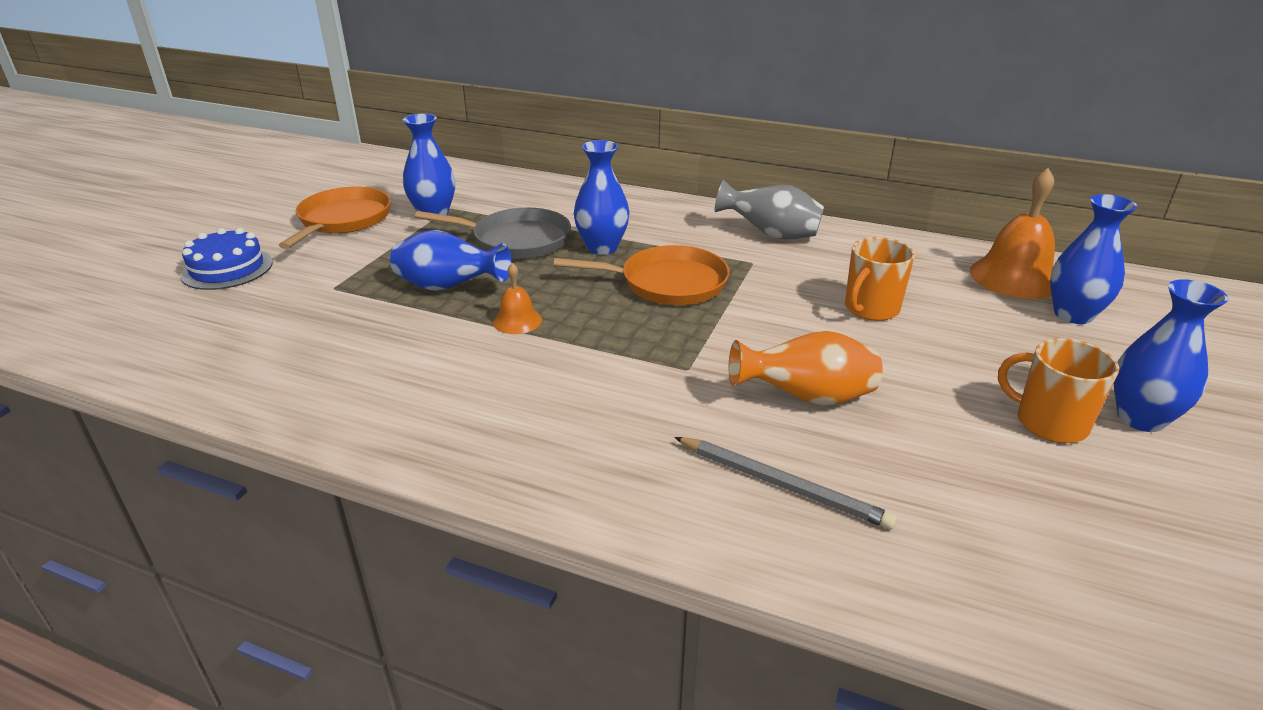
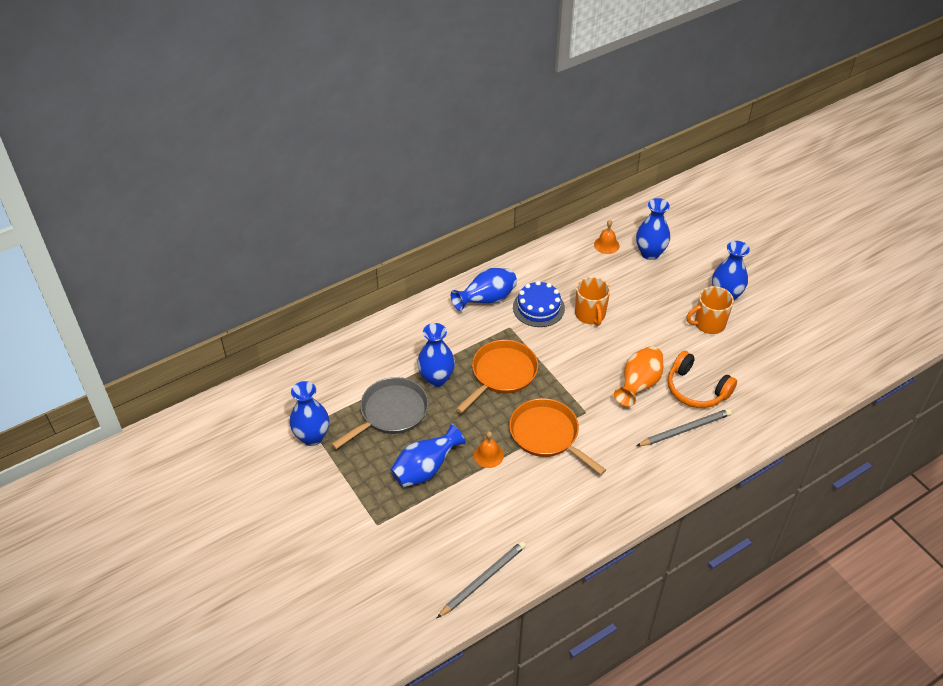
camera: 55 degrees left, 15 degrees up
(227, 269) = (299, 572): blue cake -> blue cake (538, 307)
(286, 392) = (483, 579): none -> grey pencil
(343, 220) = (276, 488): orange pan -> orange pan (547, 435)
(771, 235) = (486, 300): grey vase -> blue vase
(888, 464) = (696, 389): none -> orange headphones
(1014, 277) = (606, 245): orange bell -> orange bell, size x0.52

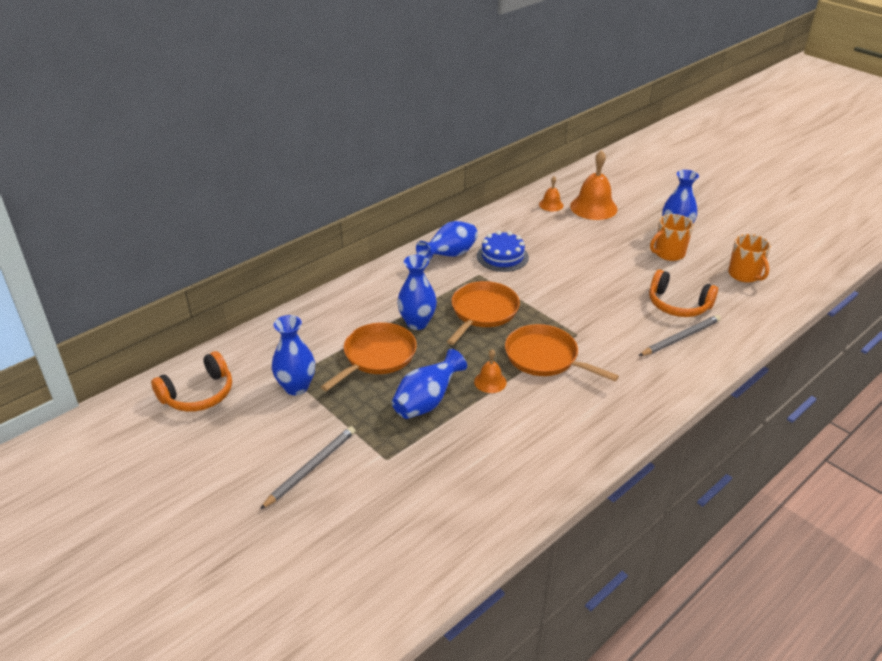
camera: 10 degrees left, 10 degrees down
(225, 432) = (198, 394): none -> orange headphones
(391, 413) = (377, 356): grey pan -> orange pan
(483, 579) = (519, 497): grey pencil -> grey pencil (311, 468)
(590, 315) = (554, 257): orange mug -> orange mug (744, 275)
(638, 385) = (621, 307): orange vase -> none
(650, 253) = (593, 207): blue vase -> orange bell

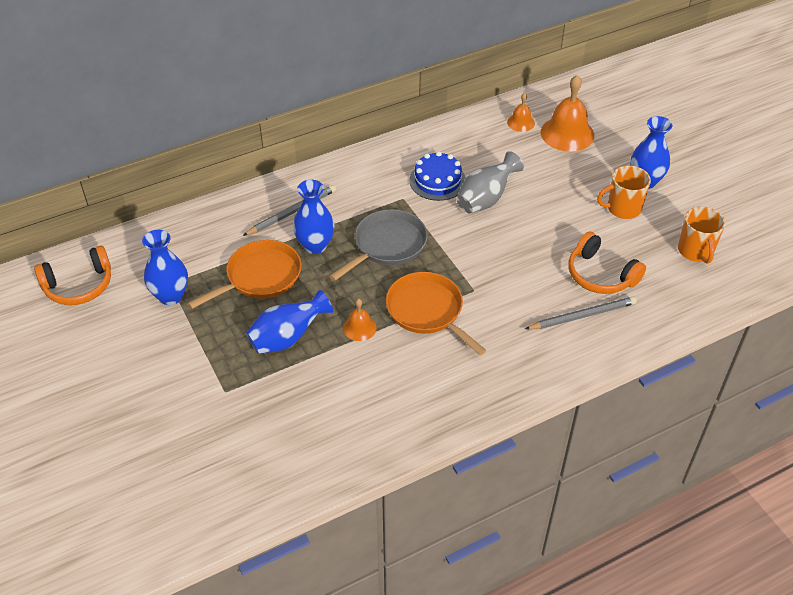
camera: 15 degrees right, 10 degrees up
(311, 468) = (153, 385): grey pencil -> grey pencil (292, 212)
(449, 255) = (382, 170): blue vase -> none
(483, 312) = (387, 245): orange pan -> grey pan
(551, 264) = (486, 199): none -> grey vase

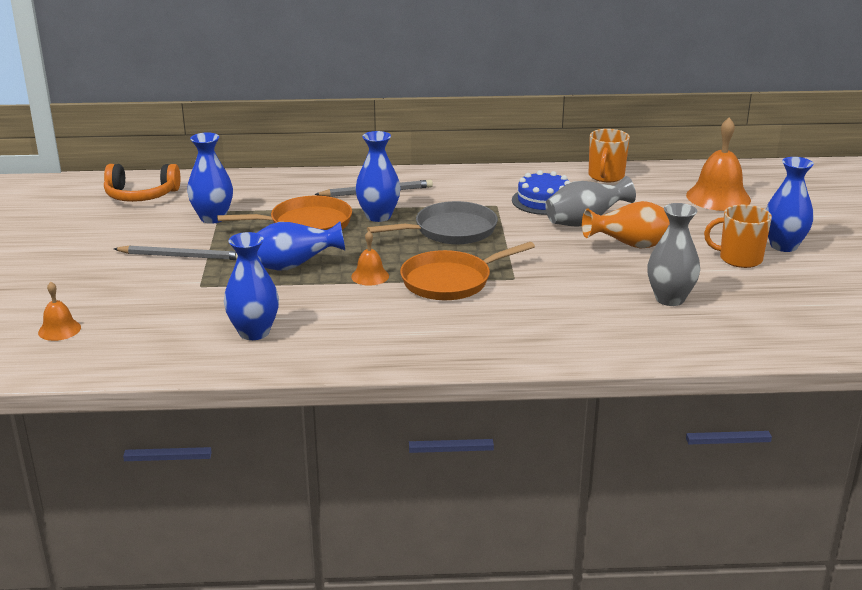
camera: 25 degrees right, 20 degrees down
(312, 433) = (254, 332): none -> blue vase
(427, 311) = (450, 281): orange pan -> orange pan turned 105 degrees counterclockwise
(521, 122) = (671, 181): orange bell -> orange bell (59, 330)
(538, 218) = (631, 246): none -> orange vase
(582, 316) = (621, 322): grey pencil -> grey pencil (181, 256)
(600, 275) = (670, 299): orange headphones -> grey vase
(695, 251) = (804, 307): orange mug -> orange mug (606, 176)

